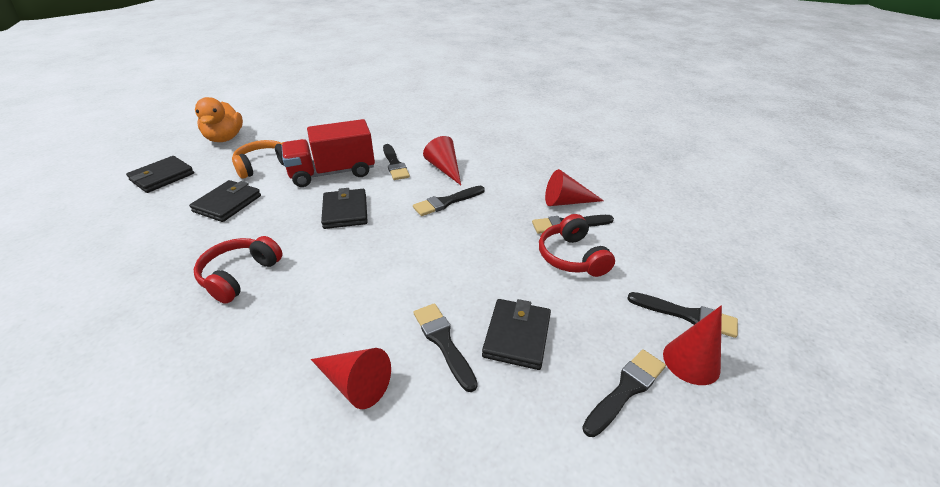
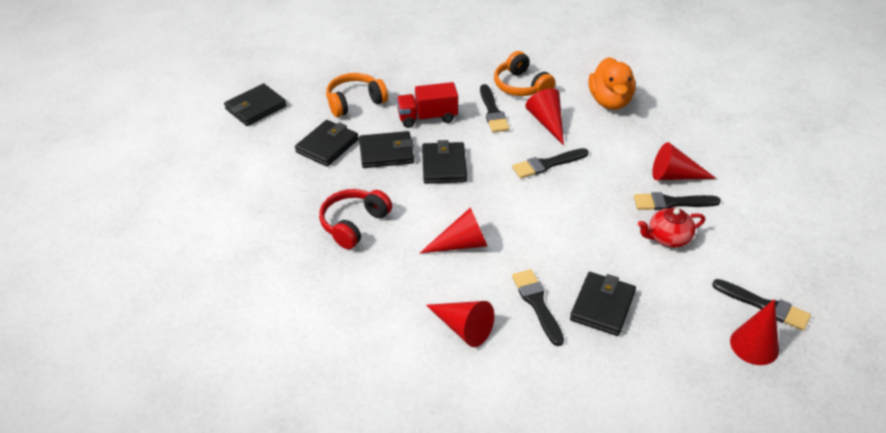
camera: 10 degrees right, 5 degrees up
(225, 138) = (307, 61): orange duck -> orange duck (610, 101)
(288, 205) = (386, 153): none -> black wallet
(333, 173) = (427, 117): red truck -> red truck, size x0.66
(358, 285) = (461, 244): none -> red cone
(420, 144) = (521, 86): none -> orange headphones
(572, 257) = (668, 238): red headphones -> red teapot
(626, 389) = (689, 360): black brush -> none

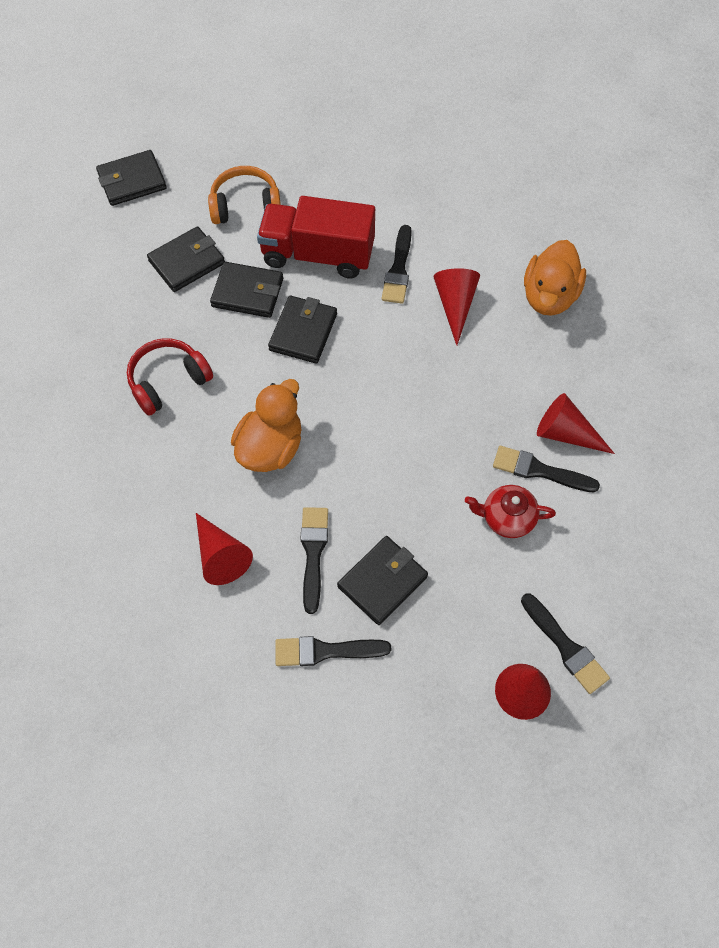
camera: 20 degrees right, 20 degrees up
(427, 117) = (318, 254): red truck -> red truck, size x1.51
(461, 244) = (271, 447): red cone -> orange duck
(521, 86) = (453, 239): orange headphones -> none
(547, 164) = (422, 368): black brush -> black brush (325, 651)

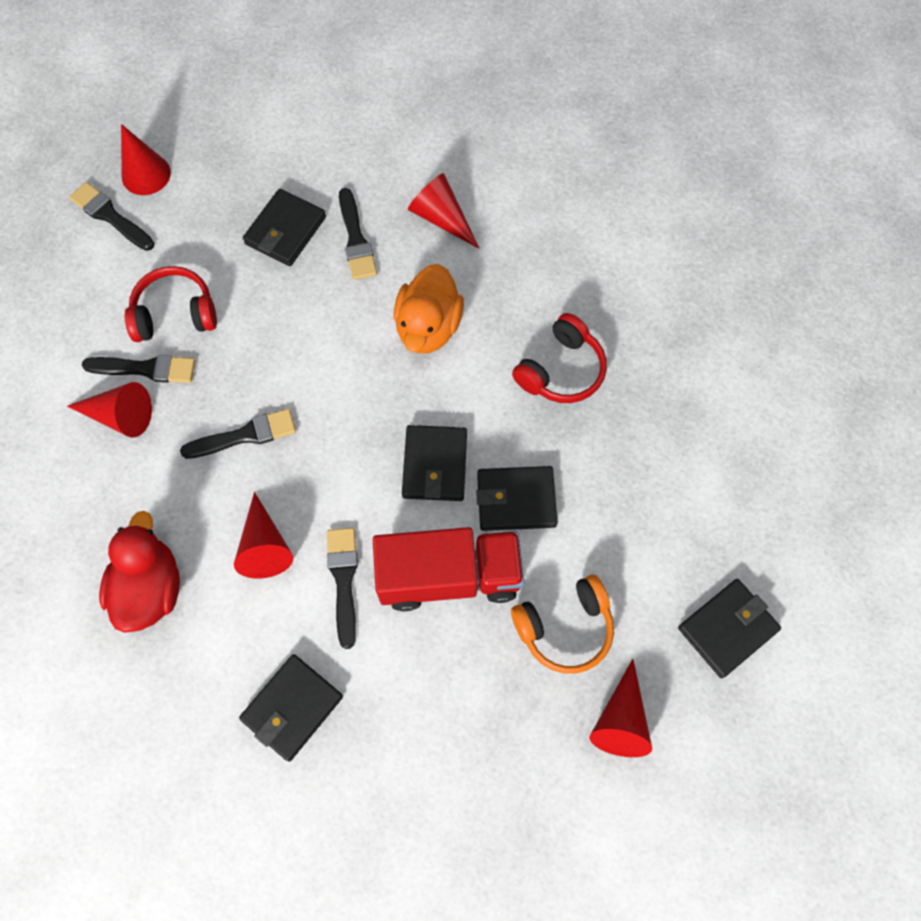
camera: 165 degrees right, 5 degrees up
(187, 262) = (604, 523): black wallet -> black wallet (292, 708)
(230, 150) = (620, 719): none -> red cone
(325, 651) = (323, 165): black brush -> black brush (245, 435)
(507, 518) = (175, 314): red teapot -> red headphones
(549, 296) = (150, 588): orange duck -> red duck

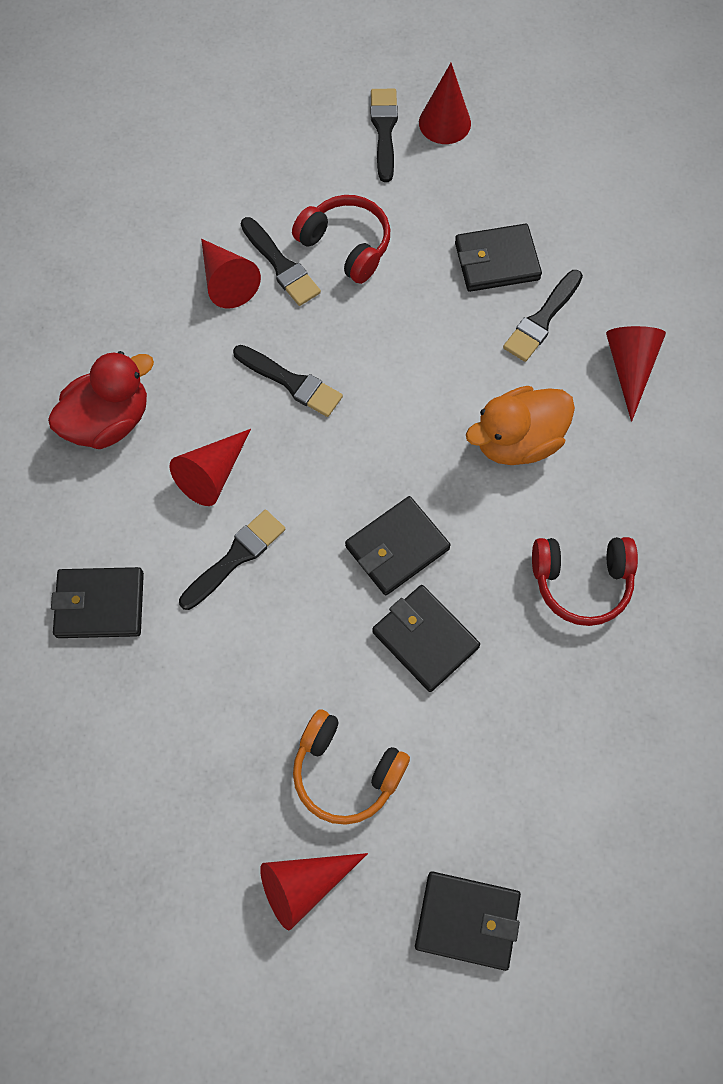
camera: 50 degrees right, 0 degrees up
(449, 576) = (310, 638): red truck -> none

